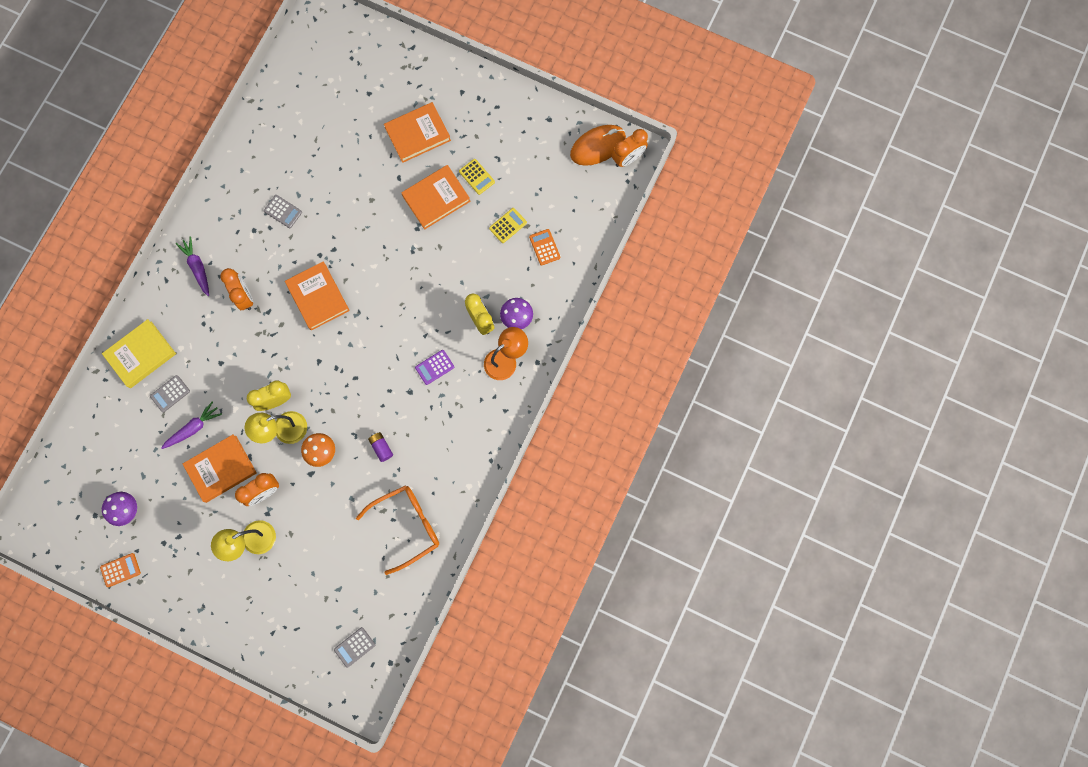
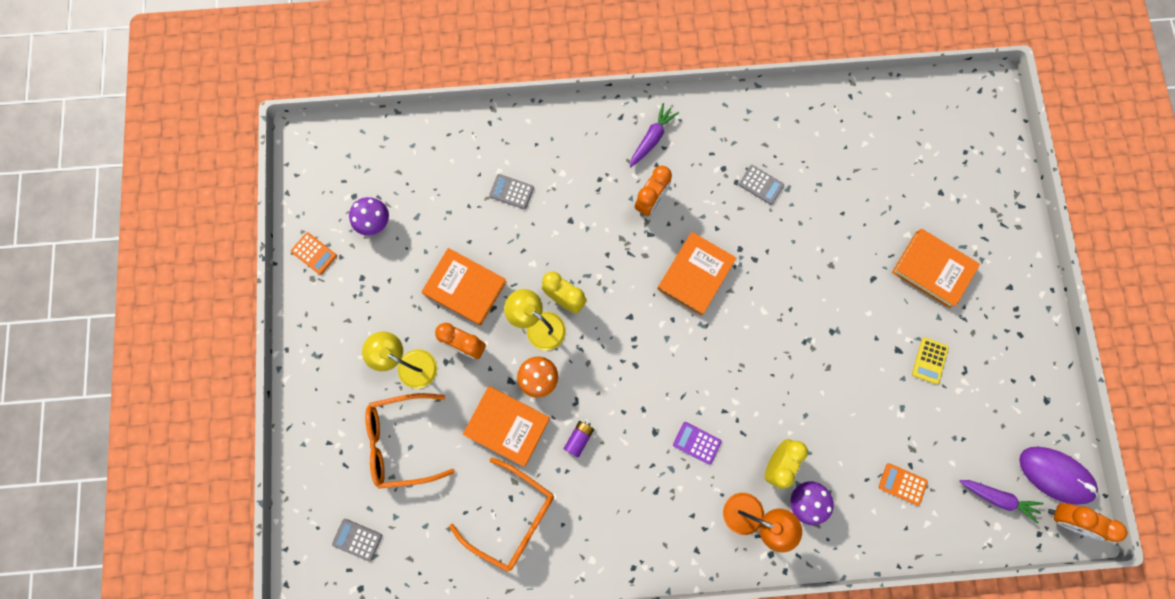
camera: 60 degrees right, 0 degrees up
(141, 355) = (533, 140): yellow book -> none
(193, 428) = (490, 235): purple carrot -> purple carrot (997, 498)
(283, 211) = (761, 185): grey calculator -> grey calculator turned 60 degrees counterclockwise
(304, 577) = (401, 441): none -> orange glasses
(436, 198) = (877, 332): orange book -> orange book (507, 426)
(508, 225) = (899, 428): yellow calculator -> none
(544, 247) = (902, 484): orange calculator -> orange calculator turned 105 degrees counterclockwise
(598, 146) = (1055, 475): orange mouse -> purple mouse

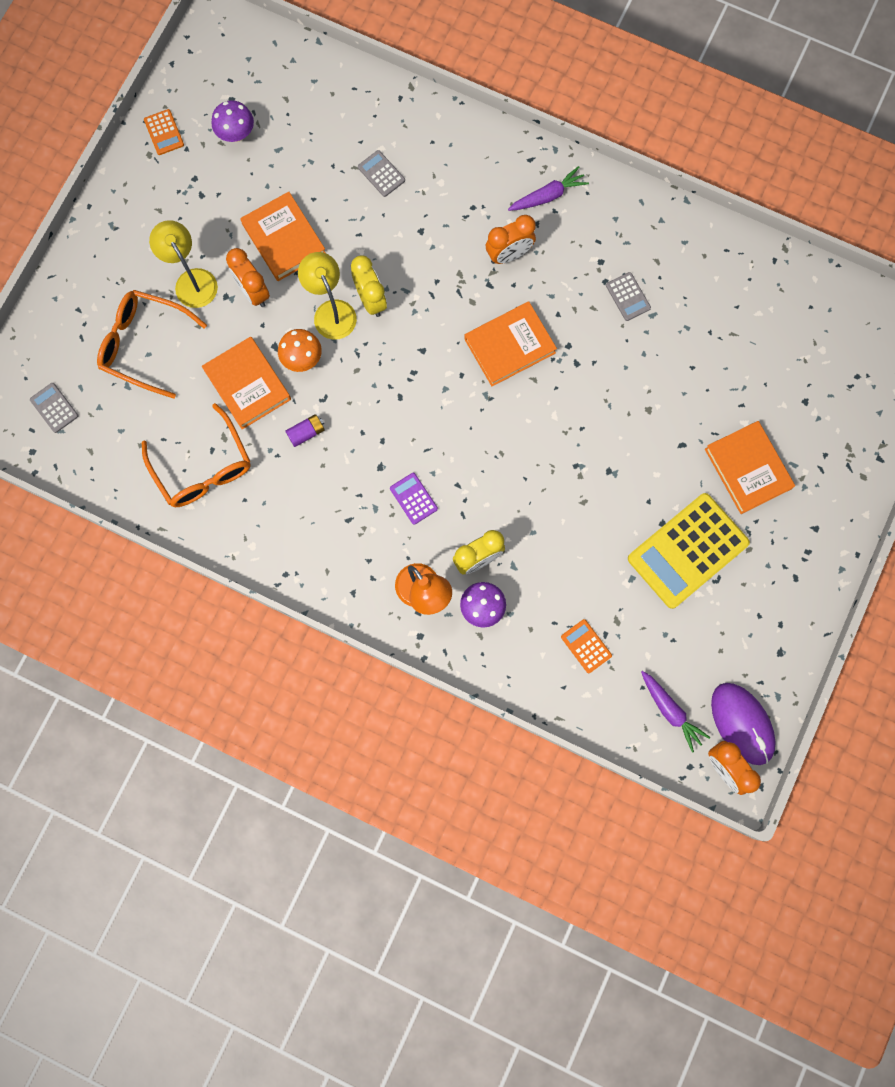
camera: 30 degrees right, 0 degrees up
(929, 360) = (687, 551): yellow calculator -> yellow calculator, size x2.30

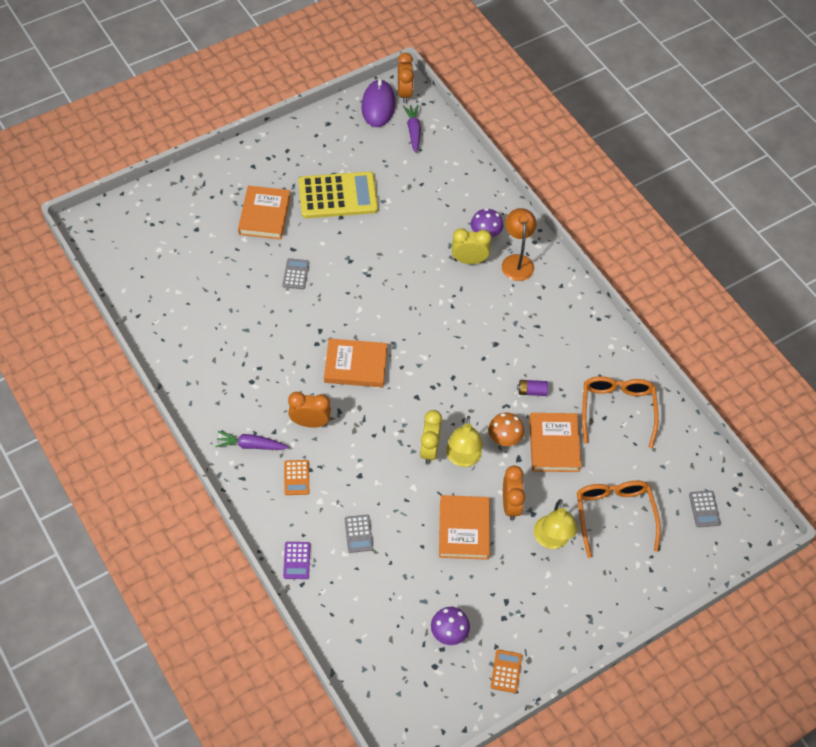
camera: 150 degrees left, 20 degrees down
(143, 345) = (614, 515): orange glasses -> orange glasses turned 150 degrees counterclockwise
(413, 498) = (486, 314): purple calculator -> purple calculator (297, 560)
(586, 646) = (437, 184): orange calculator -> orange calculator (296, 477)
(628, 297) = (252, 349): grey calculator -> grey calculator (296, 274)

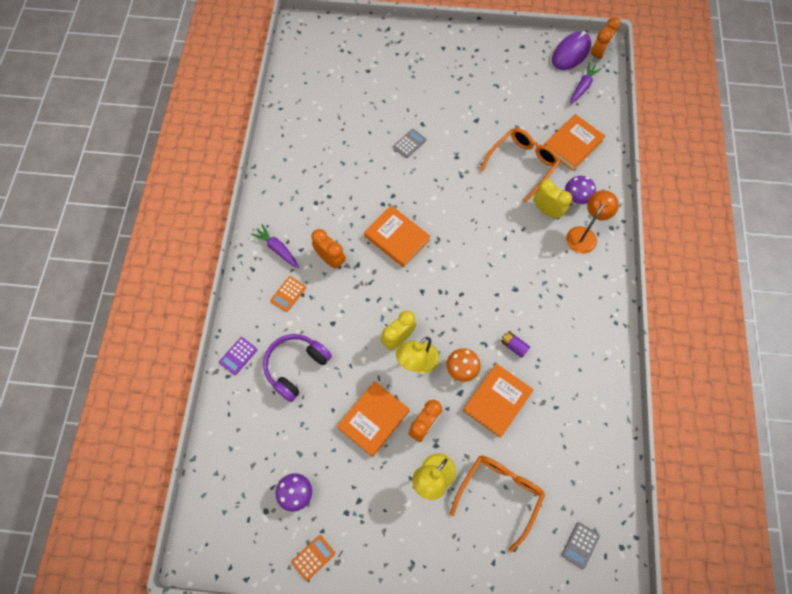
camera: 40 degrees right, 10 degrees up
(264, 215) = (422, 87): orange book -> orange book (572, 144)
(338, 196) = (486, 103): yellow calculator -> none
(358, 534) = (296, 367): grey calculator -> purple headphones
(617, 410) = (572, 408): orange glasses -> orange glasses (522, 164)

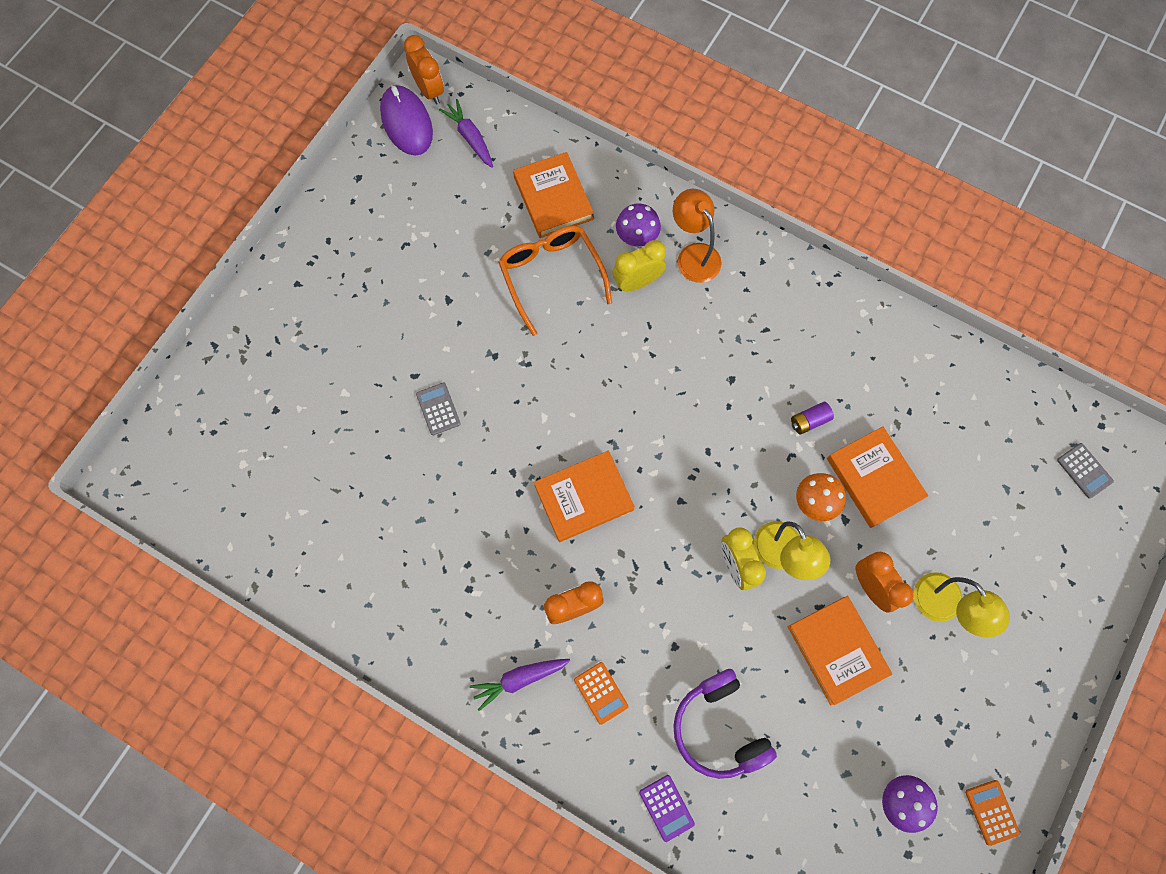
camera: 65 degrees left, 5 degrees up
(499, 494) = (992, 534): orange glasses -> none

